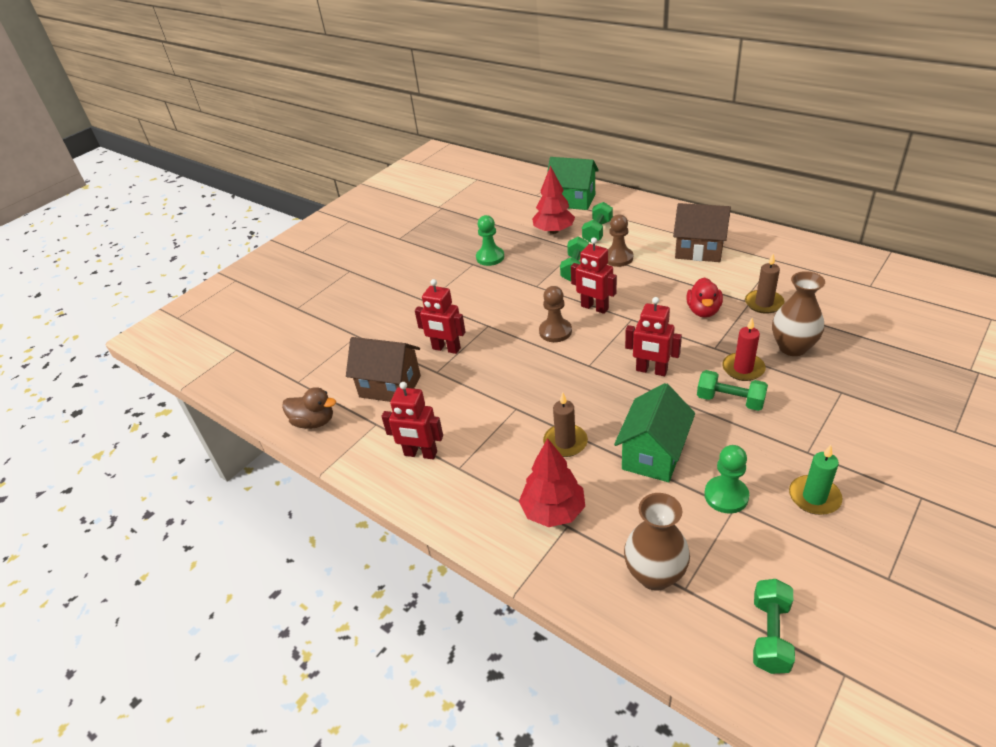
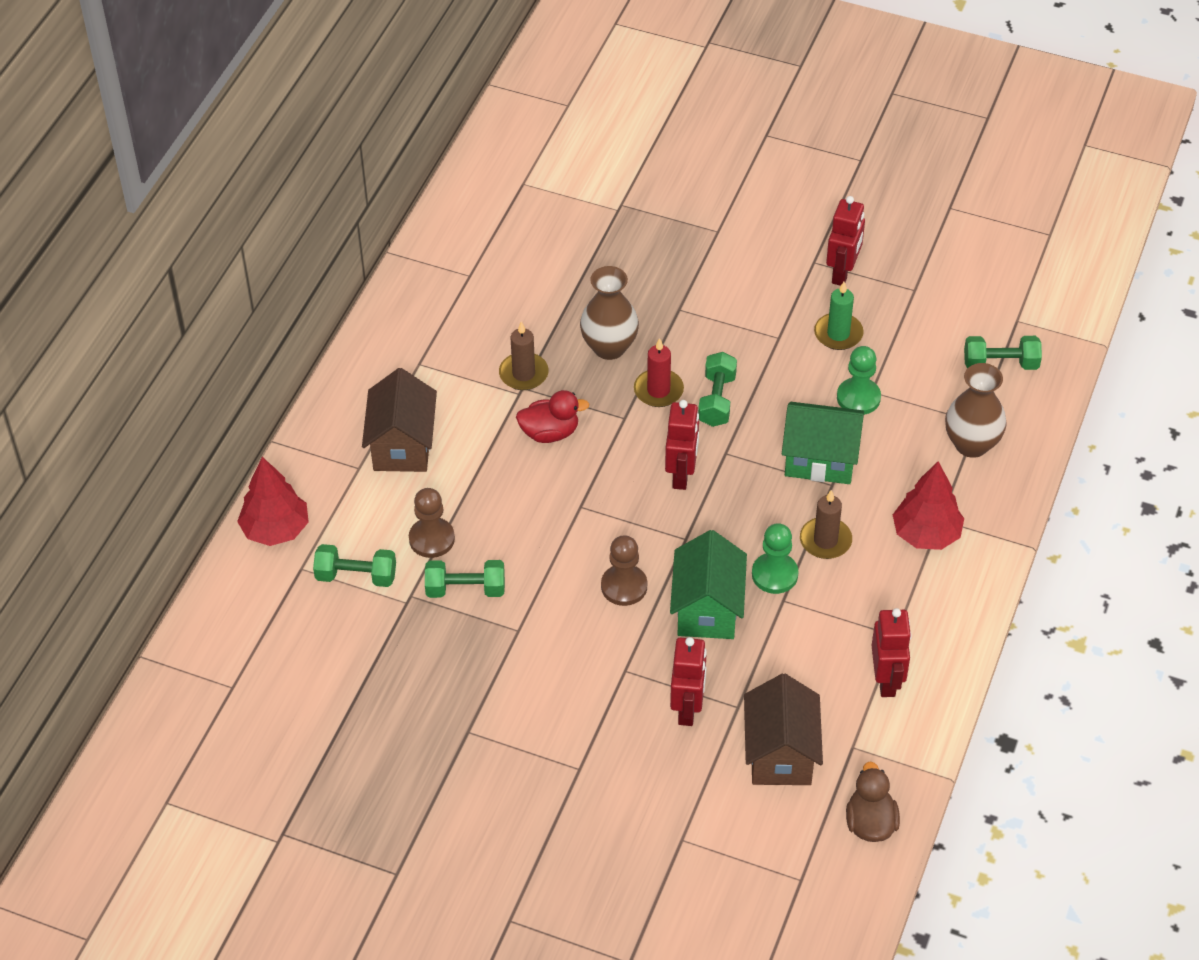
camera: 110 degrees left, 10 degrees up
(490, 257) = (446, 711): green pawn -> green pawn (774, 574)
(553, 231) = (357, 636): red tree -> red tree (275, 530)
(572, 200) = (253, 627): green house -> green house (707, 609)
(594, 308) = (562, 550): red robot -> red robot (843, 273)

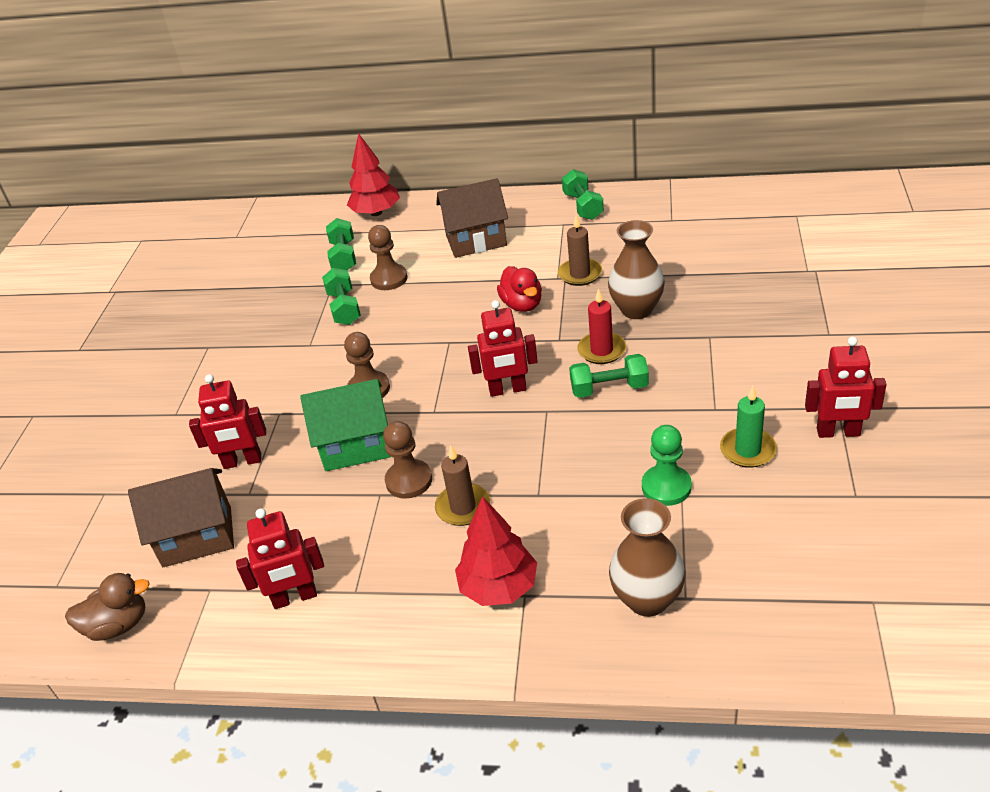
camera: 80 degrees right, 10 degrees down
(774, 574) = (409, 480): green pawn -> brown pawn
(820, 460) = (567, 478): green house -> none
(1000, 364) = (789, 600): green dumbbell -> green dumbbell (583, 206)

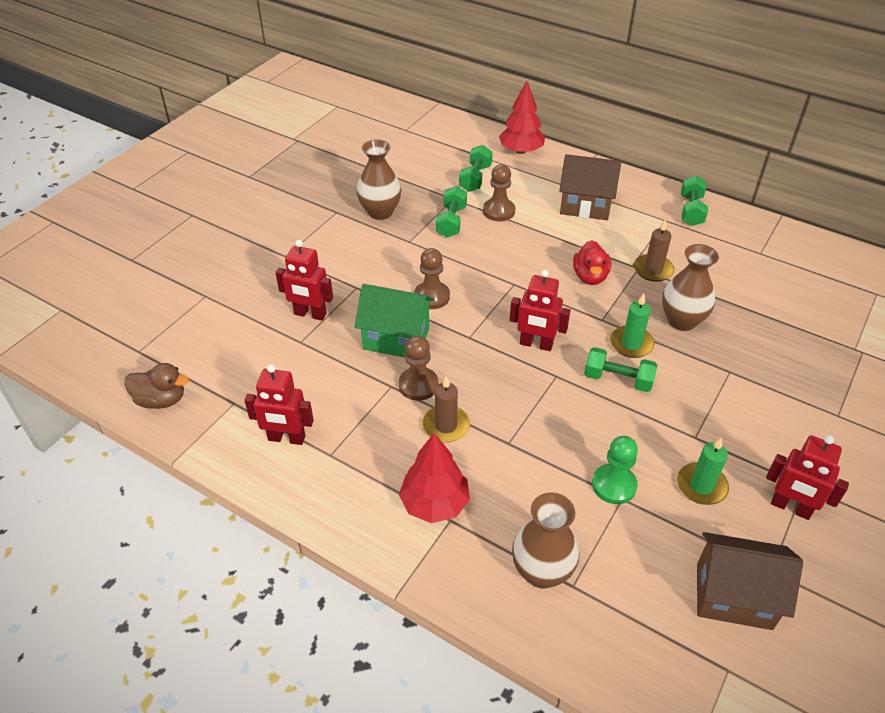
camera: 20 degrees right, 5 degrees up
(197, 536) = (248, 358): brown house -> brown house (733, 596)
(258, 328) = (380, 212): none -> brown vase
(601, 350) = (631, 344): red candle -> green candle

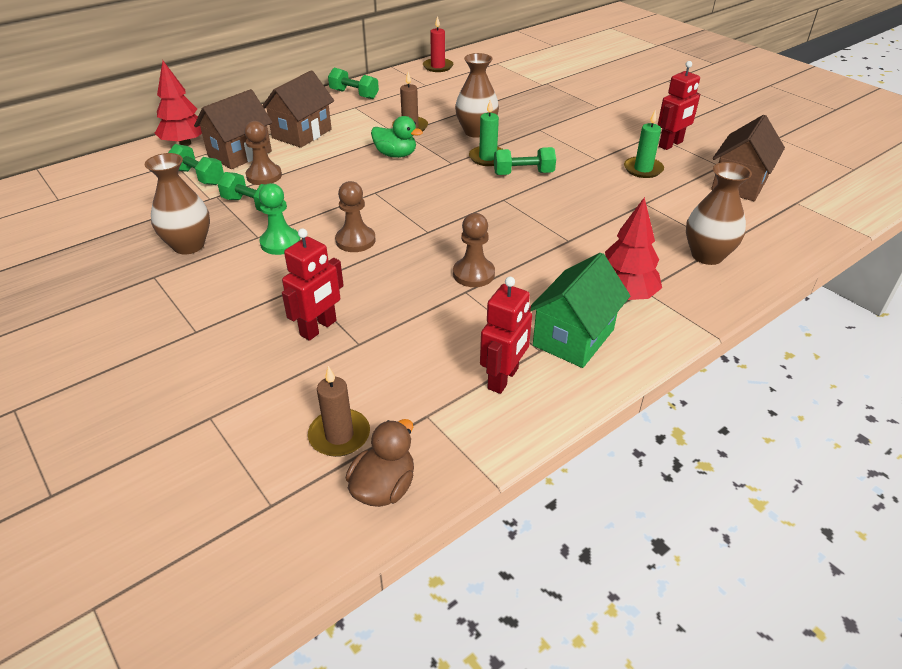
camera: 70 degrees left, 5 degrees down
(396, 339) = (400, 275): green house -> green house (573, 337)
(446, 426) = (534, 269): brown candle -> brown candle (339, 435)
(525, 185) = (240, 154): none -> brown house
(536, 344) = (460, 199): red robot -> none
(590, 277) = (396, 155): red duck -> green duck
(614, 485) = (631, 203): green pawn -> green pawn (280, 243)
(618, 379) = (523, 173): green dumbbell -> green dumbbell turned 45 degrees clockwise
(816, 249) = (438, 67): none -> red candle

